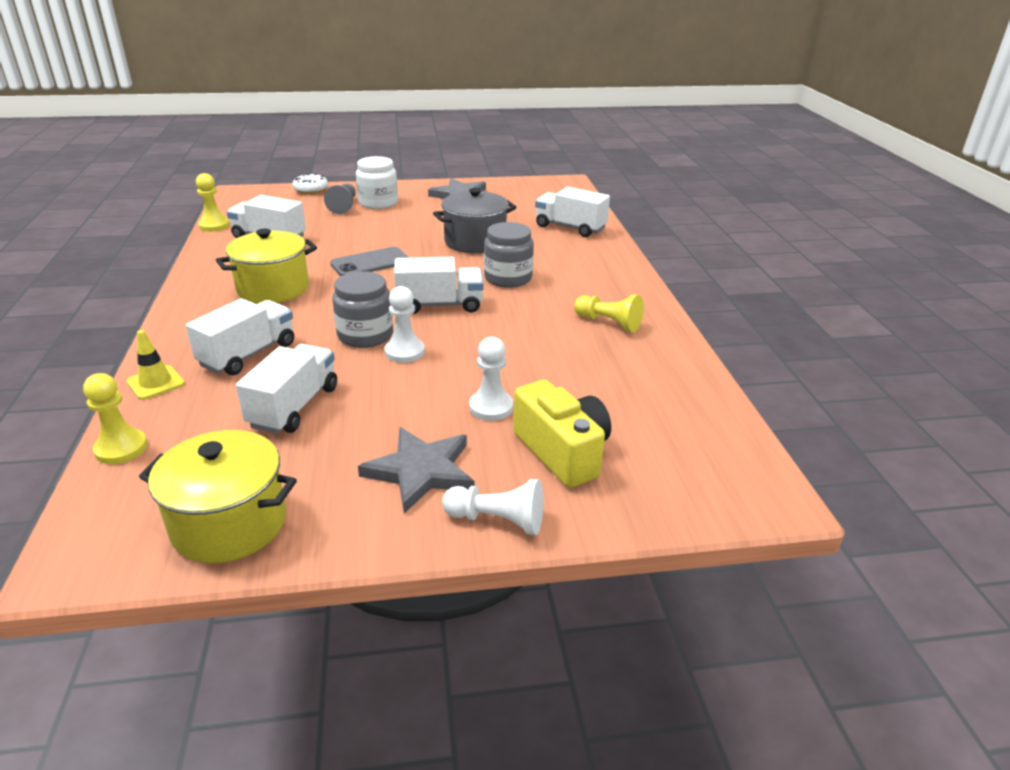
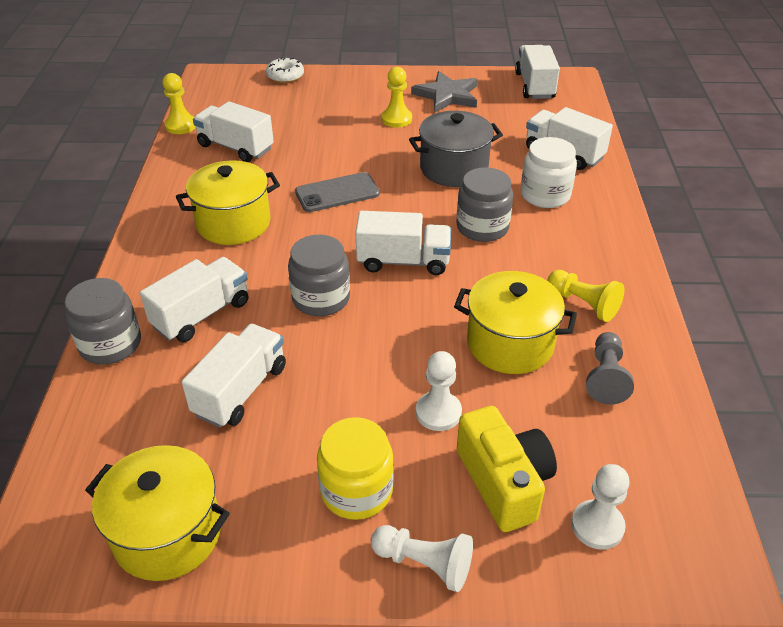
camera: 10 degrees right, 10 degrees up
(121, 448) = (74, 426): yellow pawn -> yellow pawn (396, 119)
(155, 383) = (110, 344): yellow traffic cone -> grey jar
(344, 206) = (318, 104): grey pawn -> grey pawn (605, 377)
(378, 203) = (355, 101): white jar -> white jar (545, 195)
(404, 352) = (358, 326): white pawn -> white pawn (597, 526)
(421, 471) = (356, 490): grey star -> yellow jar
(536, 187) = (534, 86): none -> white truck
(548, 354) = (510, 343): none -> yellow pot

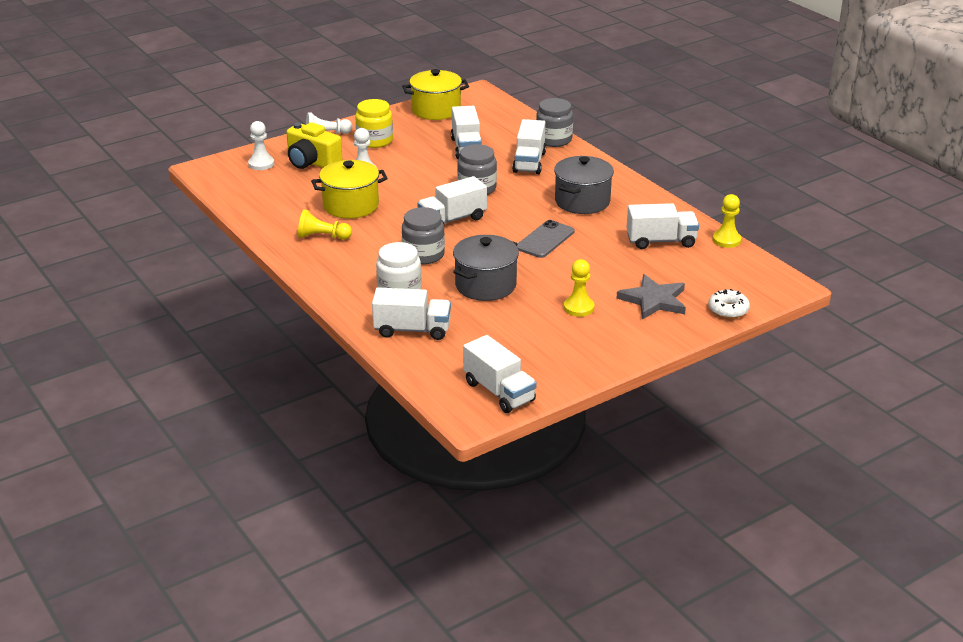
camera: 145 degrees right, 10 degrees down
(233, 223) = (582, 201): yellow pot -> grey pot
(447, 95) = (566, 348): grey star -> grey star (653, 300)
(605, 377) = (287, 210): grey pawn -> none

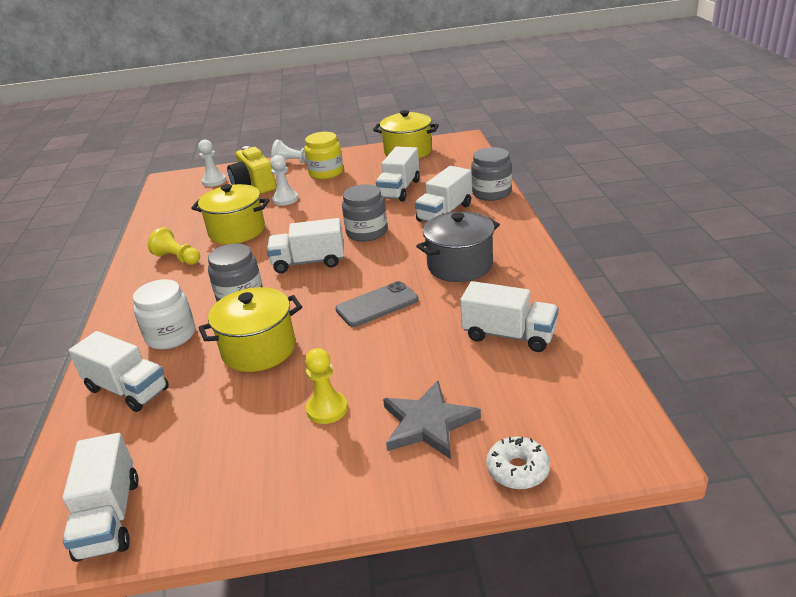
camera: 30 degrees right, 0 degrees up
(485, 285) = (259, 349): grey pot -> yellow pot
(726, 240) = (597, 352): yellow pawn -> none

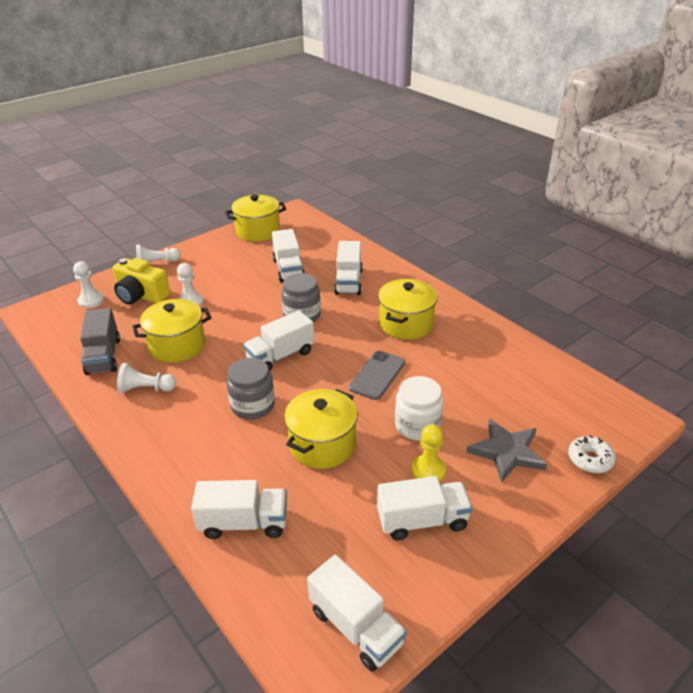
camera: 35 degrees left, 5 degrees up
(171, 335) = (228, 461): white jar -> white jar (417, 425)
(176, 225) = (103, 356): none -> grey truck
(177, 258) = (146, 389): yellow pawn -> white pawn
(326, 173) = (202, 267): yellow jar -> none
(460, 265) = (406, 324): grey pot -> yellow pot
(491, 193) = (368, 255): grey jar -> none
(509, 335) = (494, 368): white truck -> white truck (422, 520)

